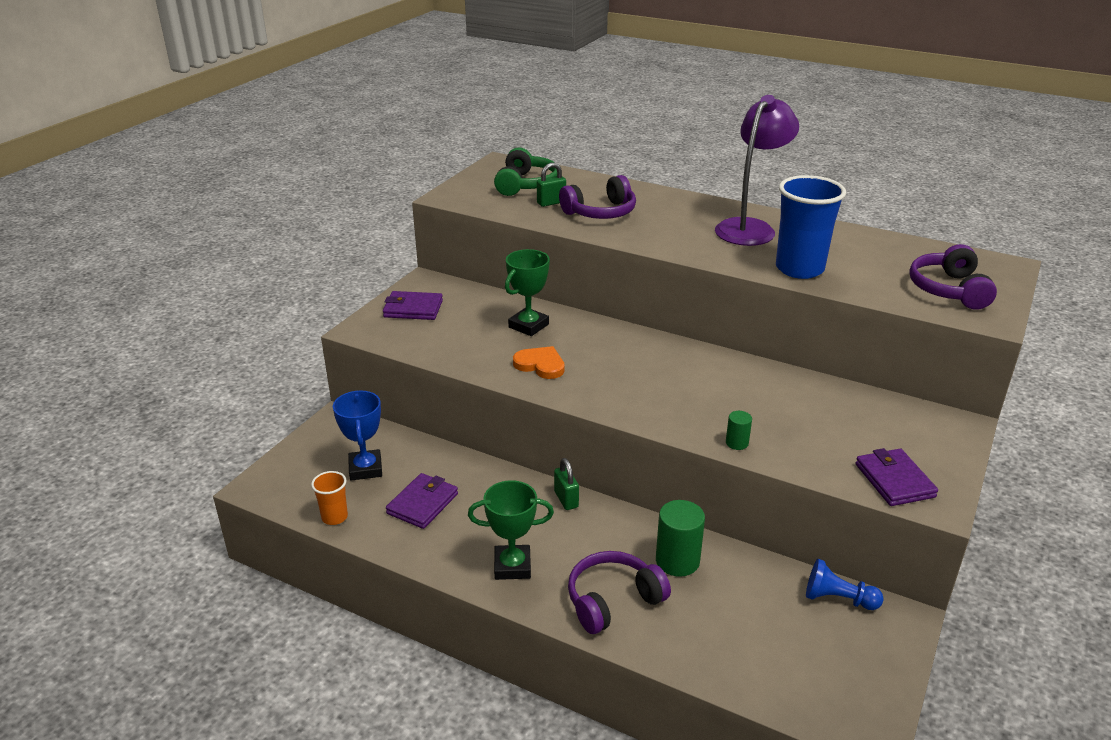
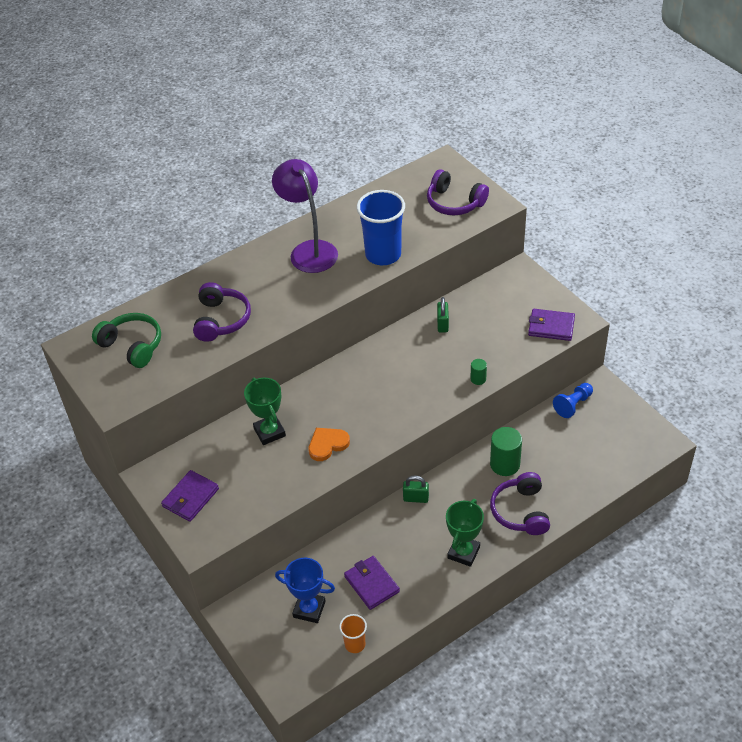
camera: 60 degrees left, 15 degrees up
(551, 203) = (180, 342): green padlock -> green padlock (442, 324)

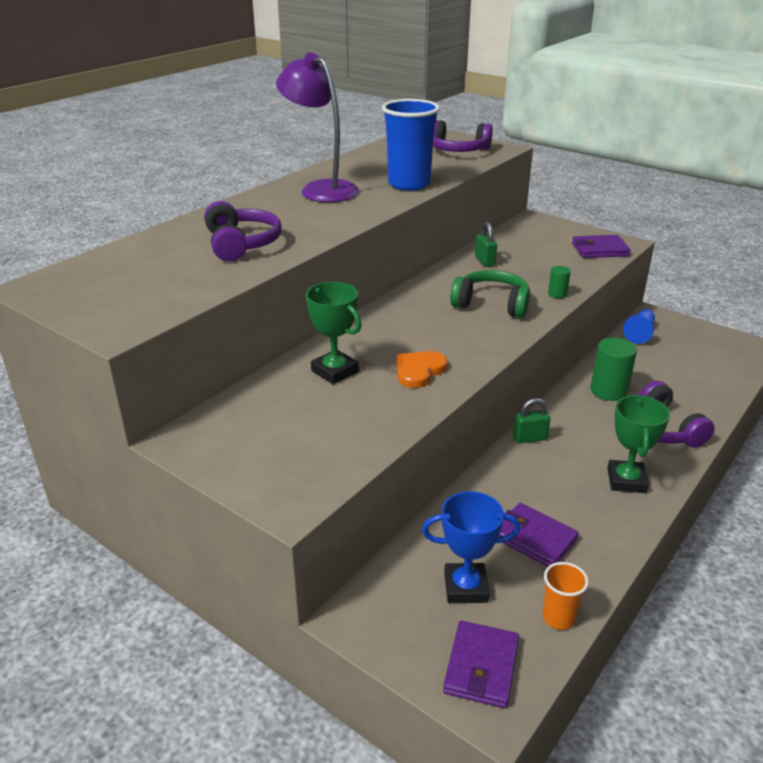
camera: 20 degrees left, 15 degrees down
(132, 346) = (125, 277): green headphones -> green headphones (491, 304)
(190, 498) = (254, 454): purple wallet -> purple wallet (481, 667)

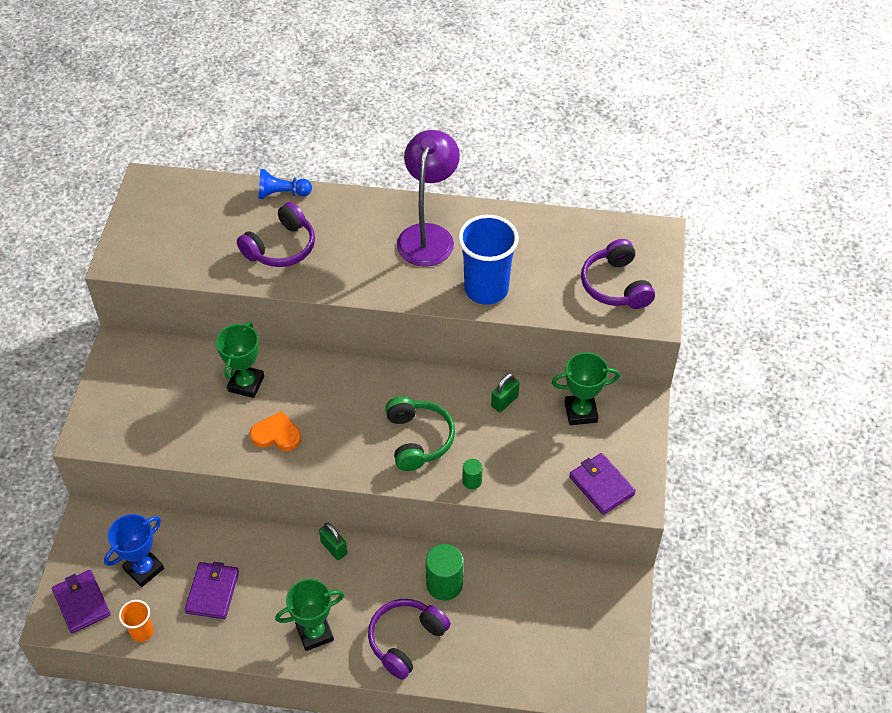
camera: 60 degrees right, 20 degrees up
(465, 587) = (144, 569): blue trophy -> blue trophy turned 75 degrees clockwise
(481, 667) = (82, 603): purple wallet -> purple wallet turned 75 degrees clockwise
(522, 239) = (580, 412): none -> green trophy
(640, 333) = (574, 582): blue pawn -> blue pawn (282, 194)

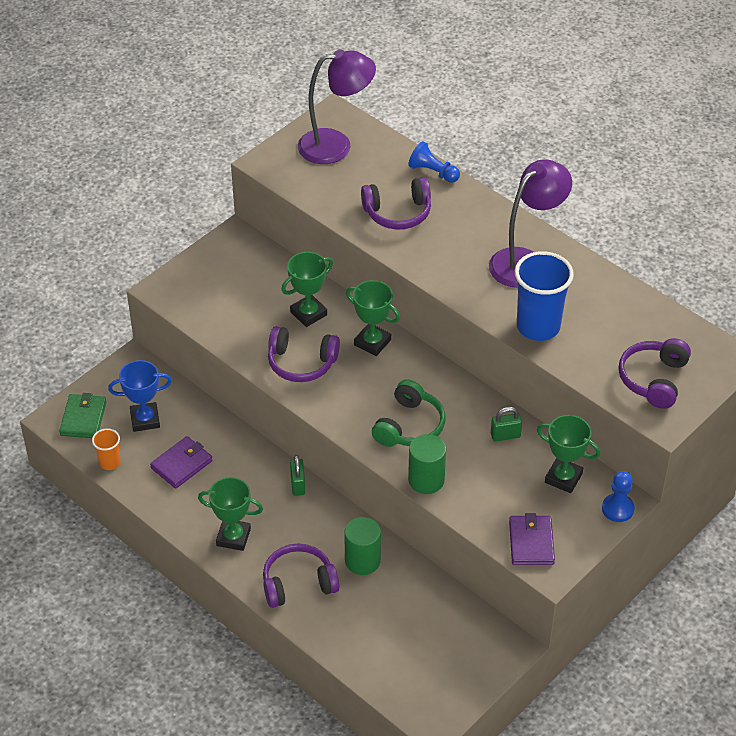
camera: 35 degrees right, 5 degrees down
(82, 603) = (83, 418): purple wallet -> green wallet
(173, 211) = (336, 145): none -> purple lamp
(276, 434) = (301, 363): orange heart -> purple headphones
(325, 379) = (372, 342): none -> green trophy
(472, 481) = (426, 480): green cylinder -> green cylinder, size x1.91
(644, 414) = (617, 509): none -> blue pawn

